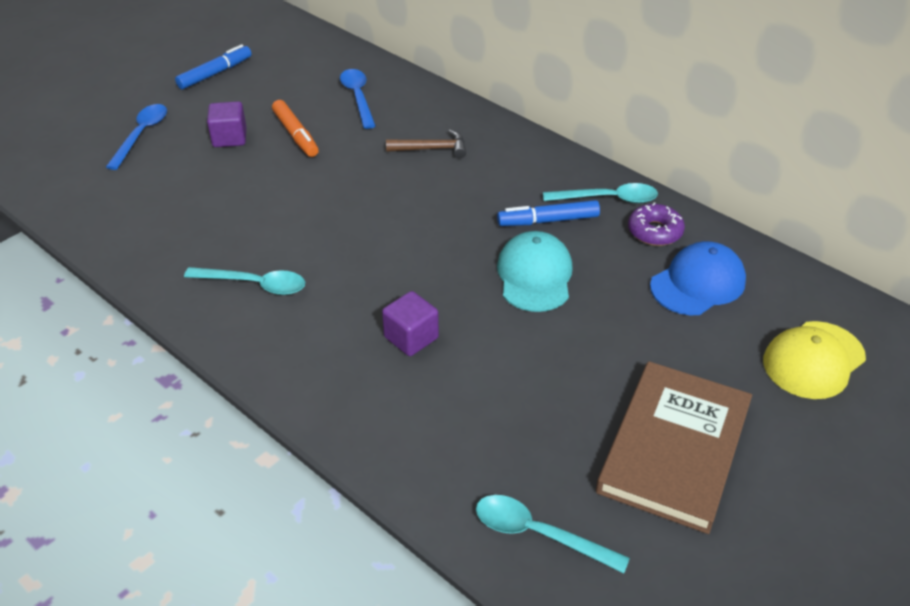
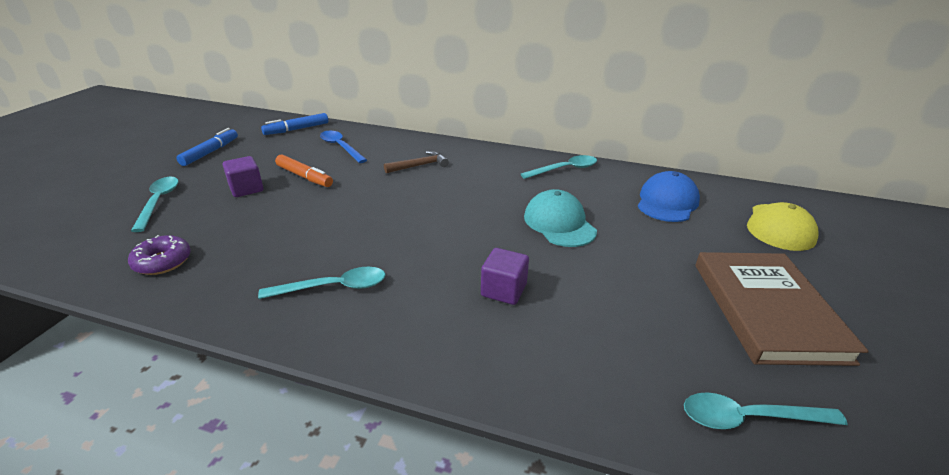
camera: 25 degrees left, 10 degrees down
(141, 135) = (158, 202): blue spoon -> turquoise spoon
(548, 221) = (538, 189): blue marker -> blue marker (297, 129)
(654, 232) = (611, 180): purple donut -> purple donut (162, 262)

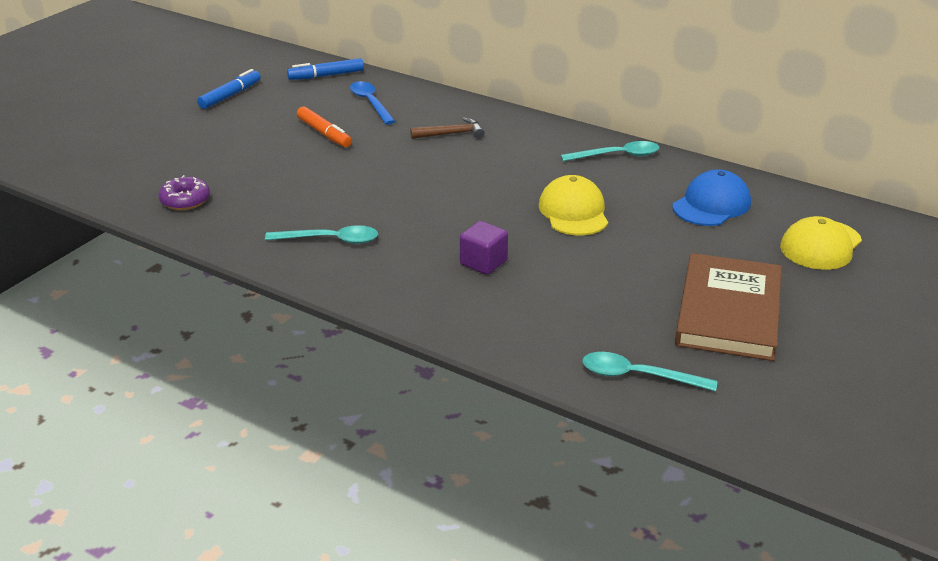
camera: 15 degrees right, 0 degrees up
(158, 202) = (179, 145): turquoise spoon -> none
(246, 189) = (264, 140): purple cube -> none
(559, 223) = (573, 212): turquoise cap -> yellow cap

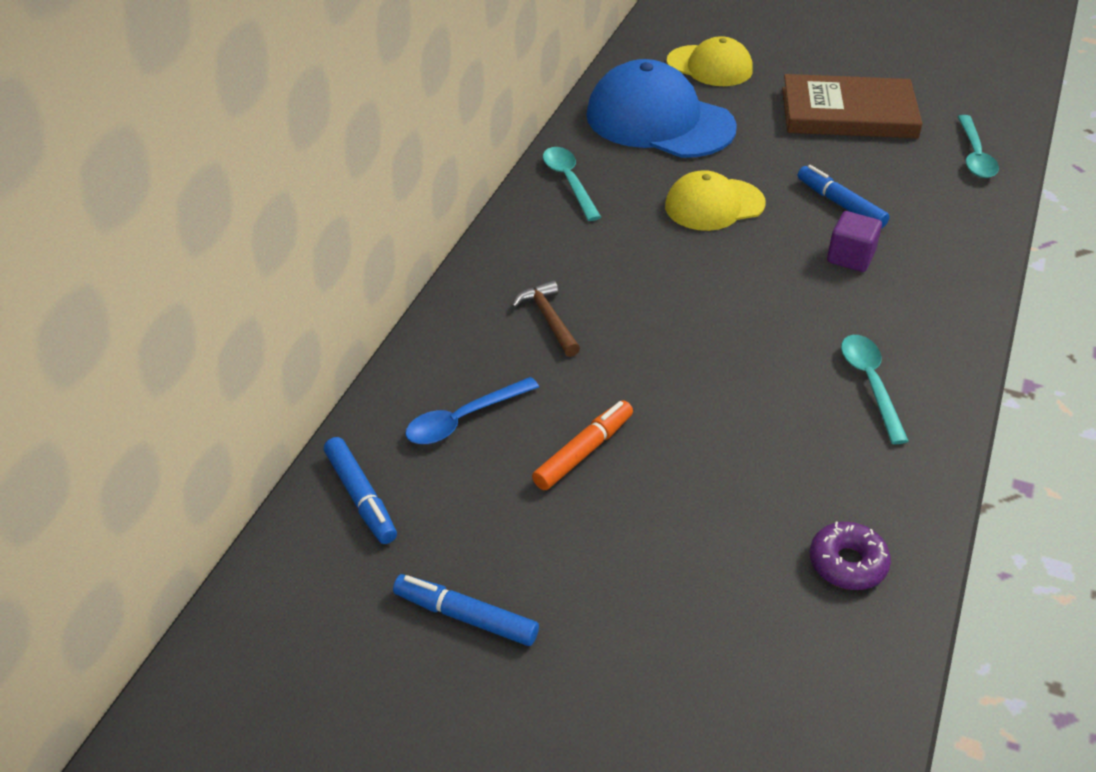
camera: 100 degrees left, 10 degrees up
(562, 273) = (840, 204): none -> blue marker
(711, 205) = (659, 121): blue cap -> blue cap, size x1.65

